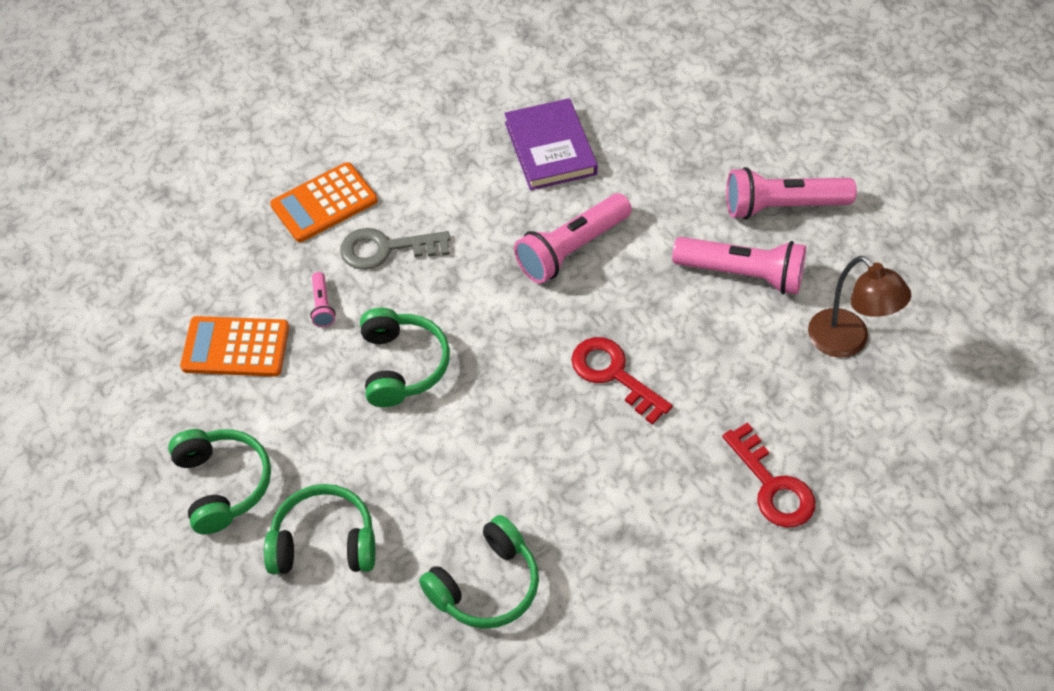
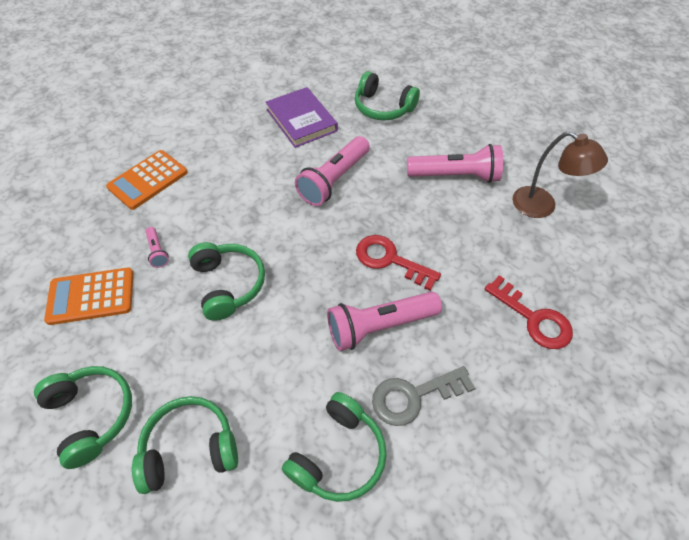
camera: 15 degrees left, 0 degrees up
(386, 249) = (199, 203): grey key -> grey key (414, 396)
(674, 148) = (383, 107): none -> green headphones
(782, 206) = (465, 130): pink flashlight -> pink flashlight (380, 326)

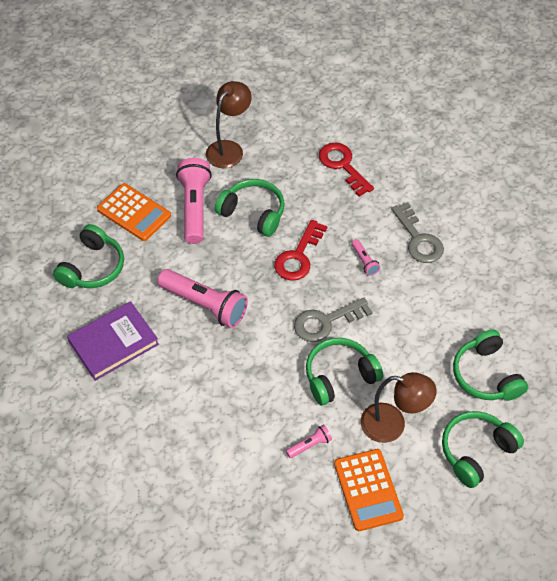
camera: 95 degrees left, 0 degrees up
(148, 180) = (213, 481): orange calculator -> orange calculator (134, 212)
(155, 328) = (392, 425): none -> brown lamp
(299, 278) = (326, 322): none -> grey key
(338, 455) = (469, 282): green headphones -> green headphones (253, 213)
(380, 326) = (364, 261): pink flashlight -> pink flashlight, size x0.46
(533, 318) = (342, 165): red key -> red key turned 75 degrees counterclockwise

